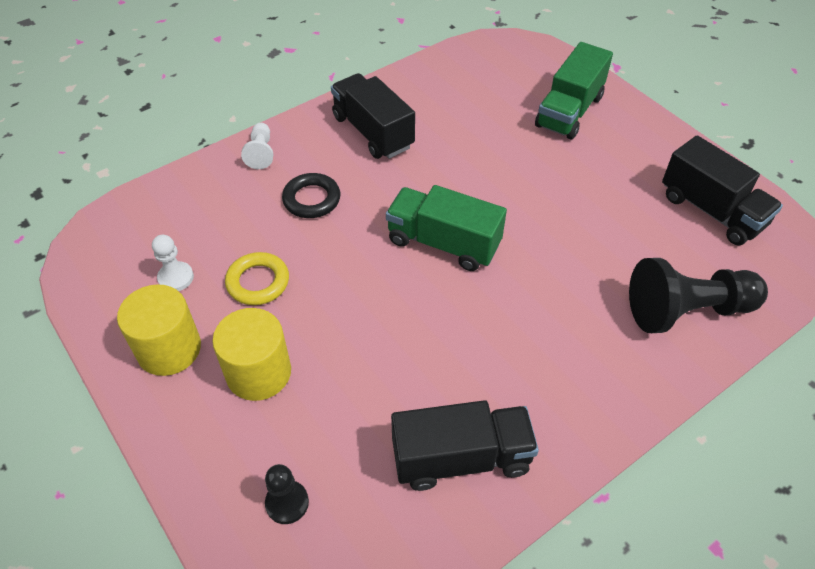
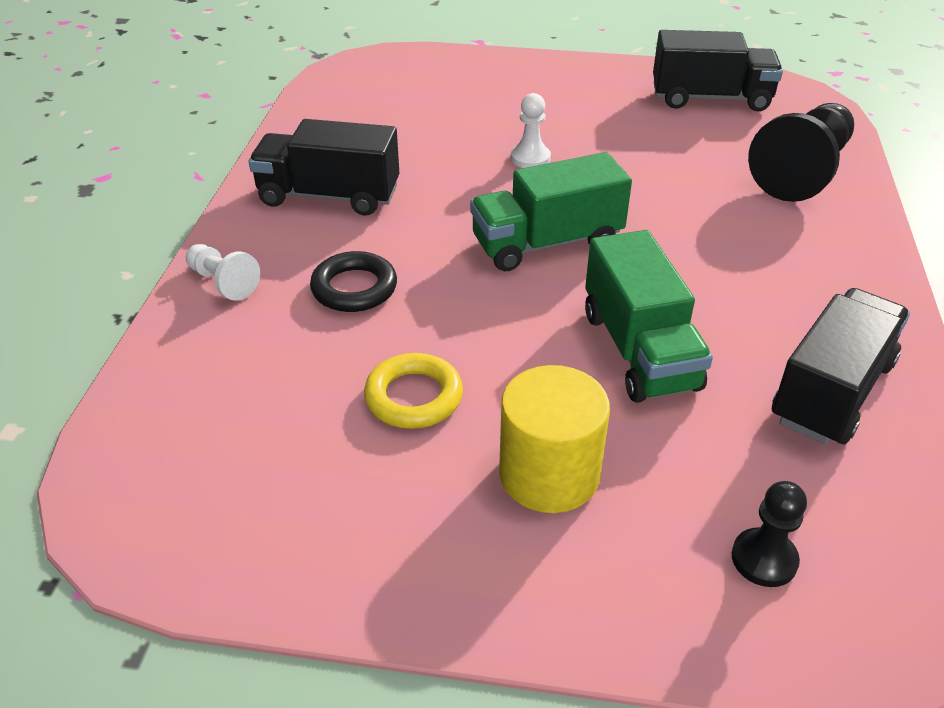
camera: 45 degrees left, 10 degrees down
(169, 349) = (411, 534): yellow cylinder -> none
(176, 278) = (305, 462): white pawn -> white pawn (530, 158)
(569, 111) = (494, 88): green truck -> green truck (639, 350)

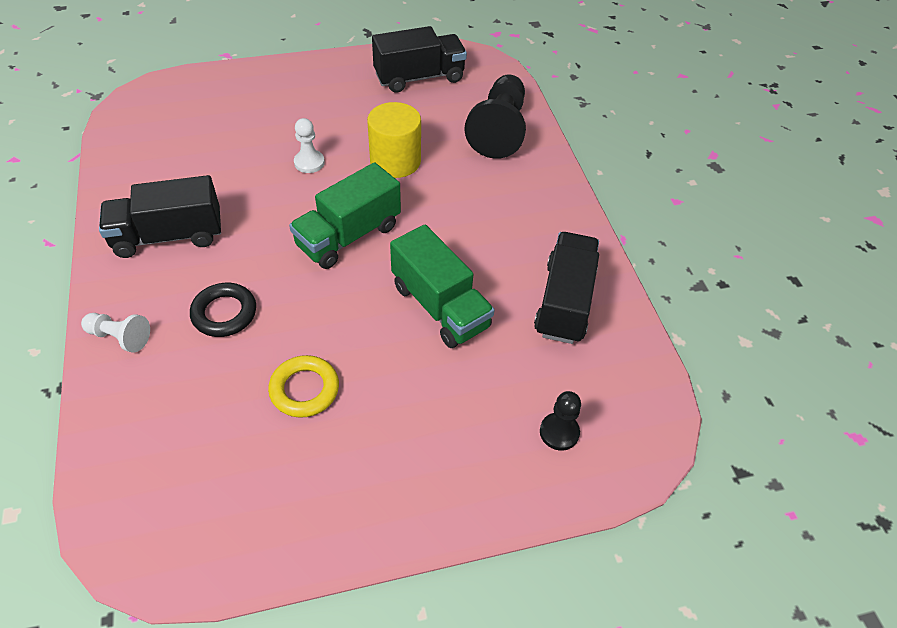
camera: 25 degrees left, 10 degrees up
(549, 474) = (415, 418): yellow cylinder -> yellow cylinder (395, 161)

